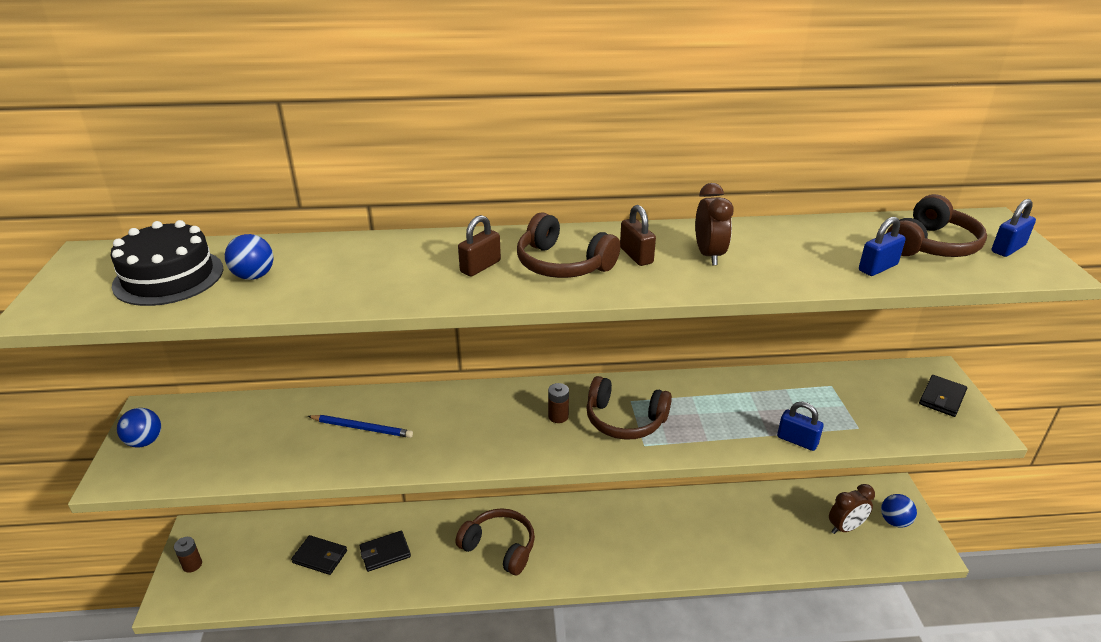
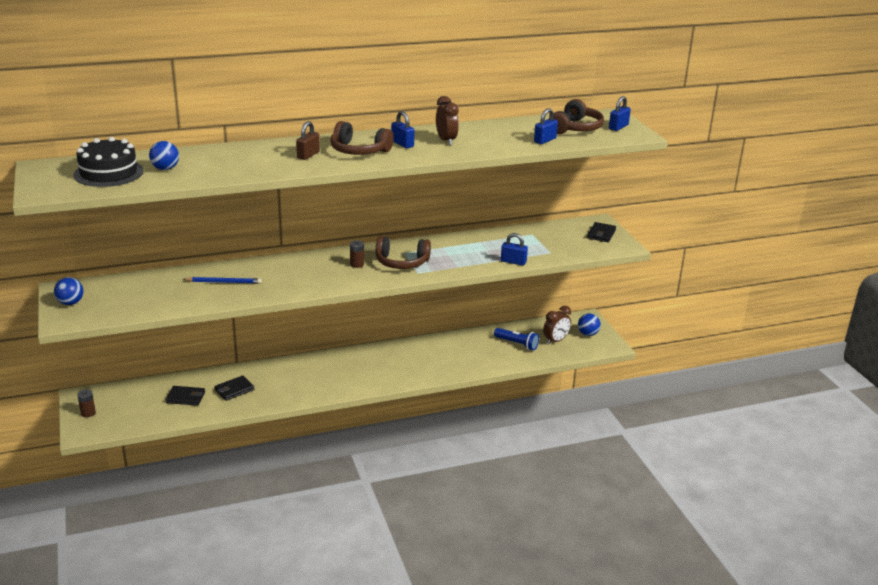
camera: 15 degrees left, 5 degrees down
(499, 547) = (318, 377): brown headphones -> none
(636, 255) = (402, 144): brown padlock -> blue padlock
(787, 525) = (517, 344): none -> blue flashlight

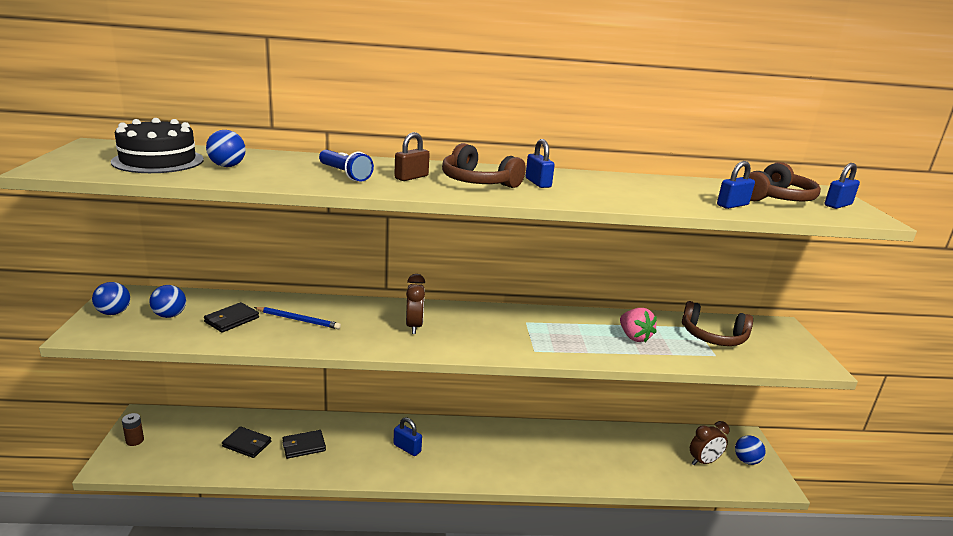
camera: 15 degrees right, 5 degrees down
(118, 297) = (170, 315): none -> blue ball
(357, 264) = (464, 326): brown battery -> none
(401, 262) = (519, 333): brown headphones -> brown headphones (713, 336)
(446, 141) = (596, 187): brown clock -> brown clock (414, 326)
(488, 250) = (634, 337): none -> pink strawberry
(513, 262) = (663, 359): blue padlock -> blue padlock (407, 448)
(517, 344) = (654, 456): blue flashlight -> blue flashlight (345, 174)
(601, 234) = (786, 342): black wallet -> black wallet (231, 320)

